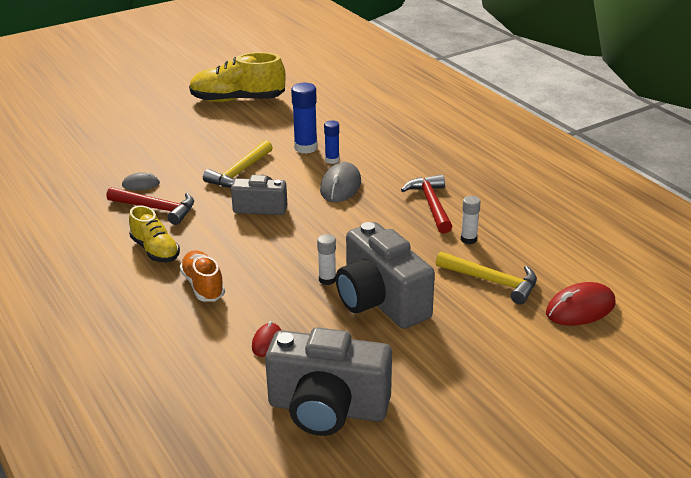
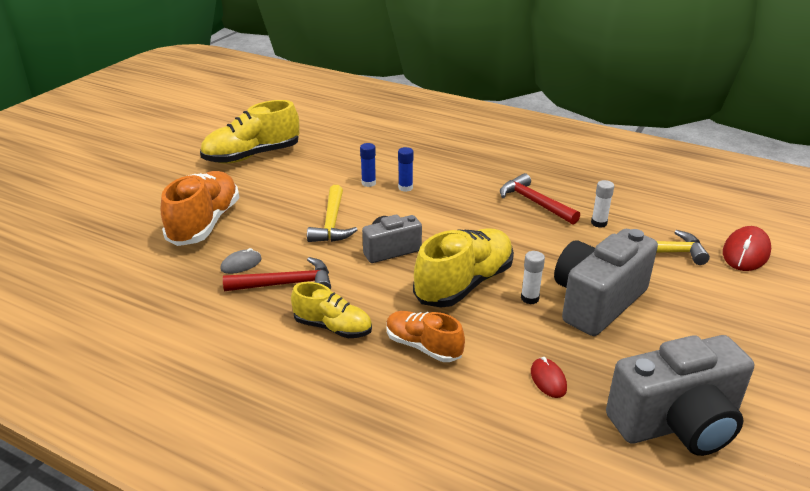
camera: 30 degrees left, 0 degrees up
(147, 146) = (205, 223): none -> orange shoe
(288, 251) = (464, 284): none -> yellow shoe
(305, 148) = (368, 183): blue glue stick -> blue glue stick, size x0.61
(340, 186) = (440, 209): grey mouse -> none
(381, 301) = (597, 302): grey camera -> grey camera turned 105 degrees clockwise

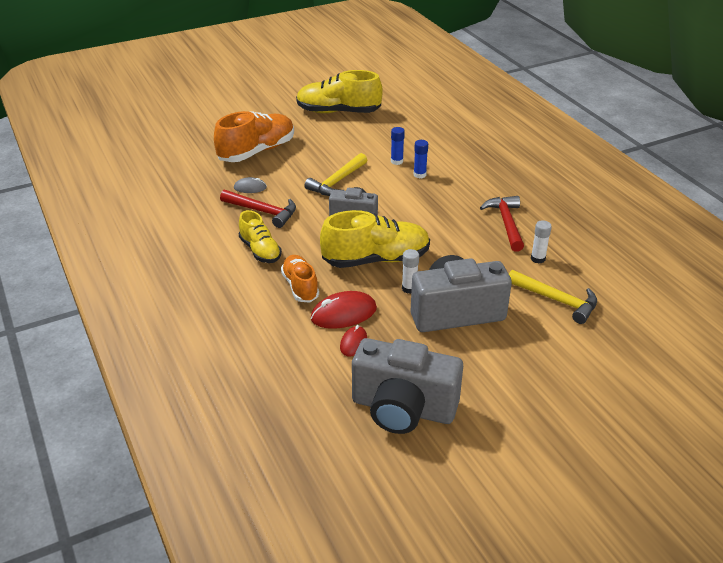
camera: 35 degrees right, 5 degrees up
(745, 252) = (634, 332): red mouse -> red mouse (343, 313)

